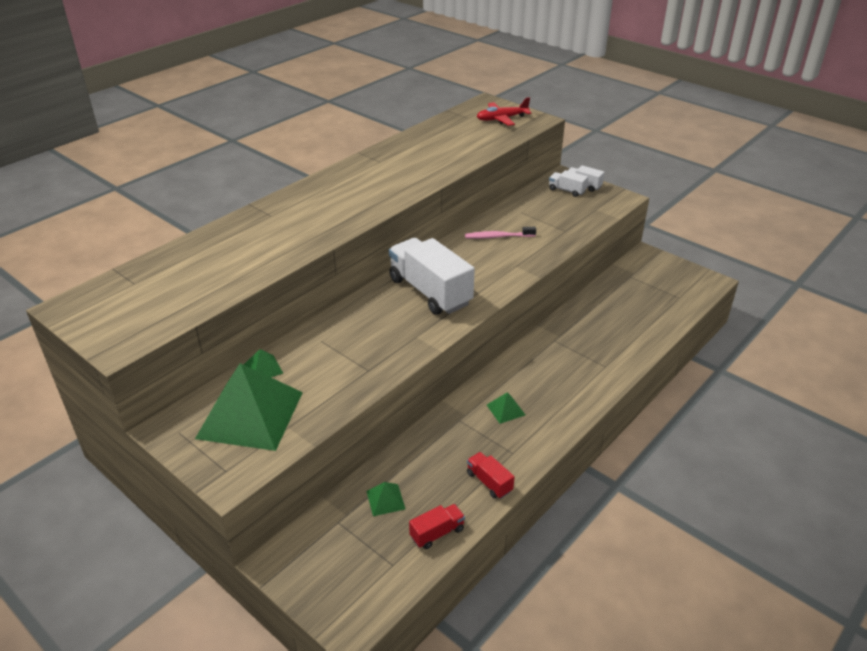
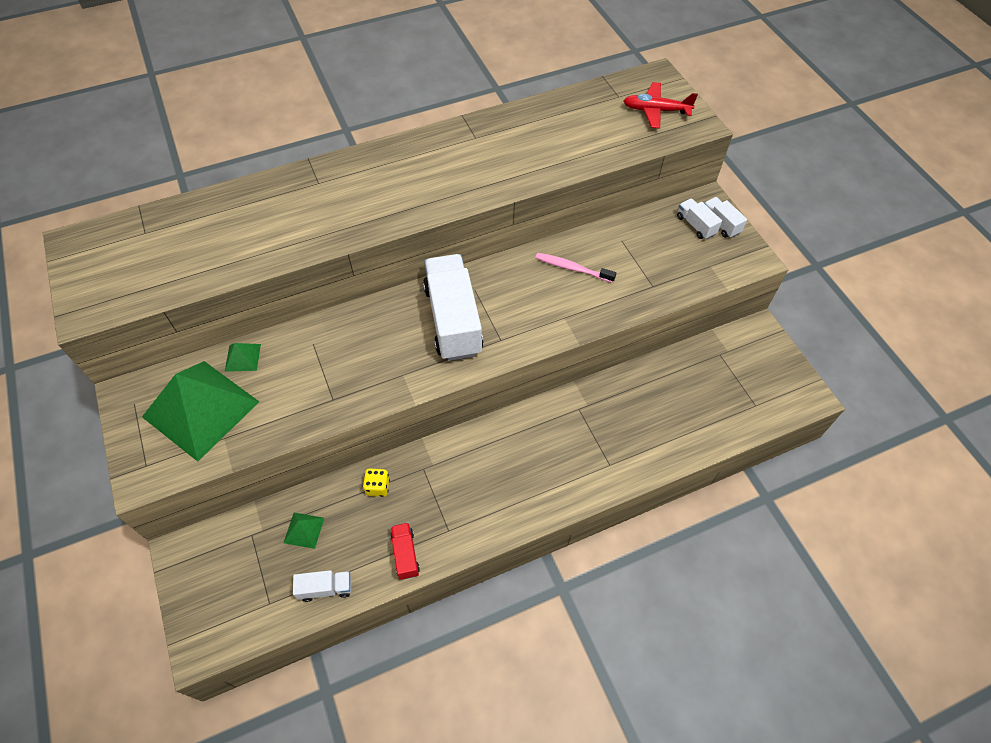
camera: 25 degrees right, 20 degrees up
(429, 446) = (378, 487): none -> yellow dice
(437, 533) = (325, 588): red truck -> white truck
(505, 409) = (474, 476): green pyramid -> none

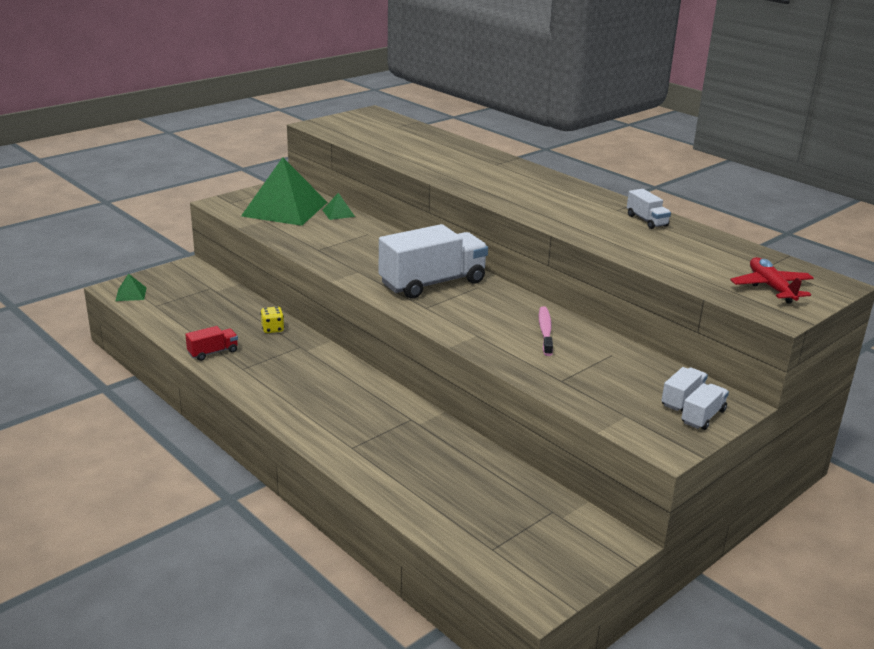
camera: 70 degrees right, 30 degrees down
(304, 530) = (221, 306): green pyramid -> green pyramid (131, 294)
(325, 588) = (173, 324): white truck -> white truck (646, 220)

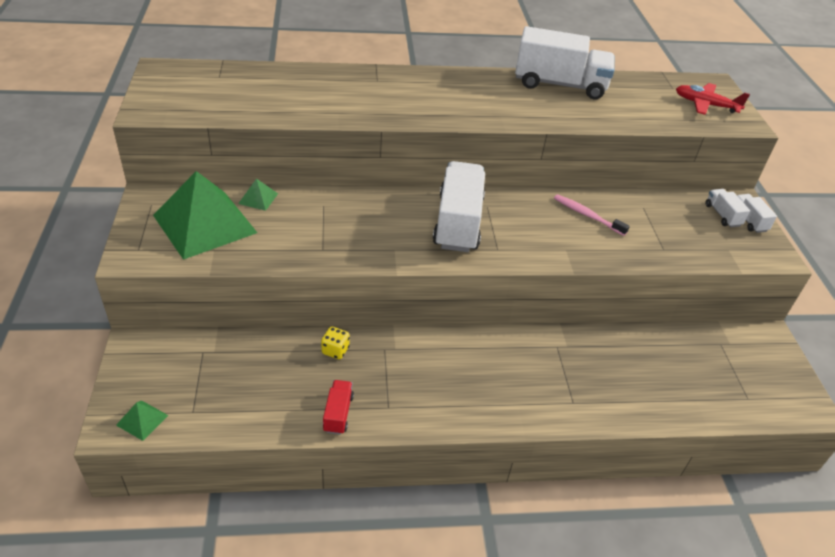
camera: 55 degrees left, 15 degrees up
(646, 220) = (560, 85): white truck -> white truck, size x2.19

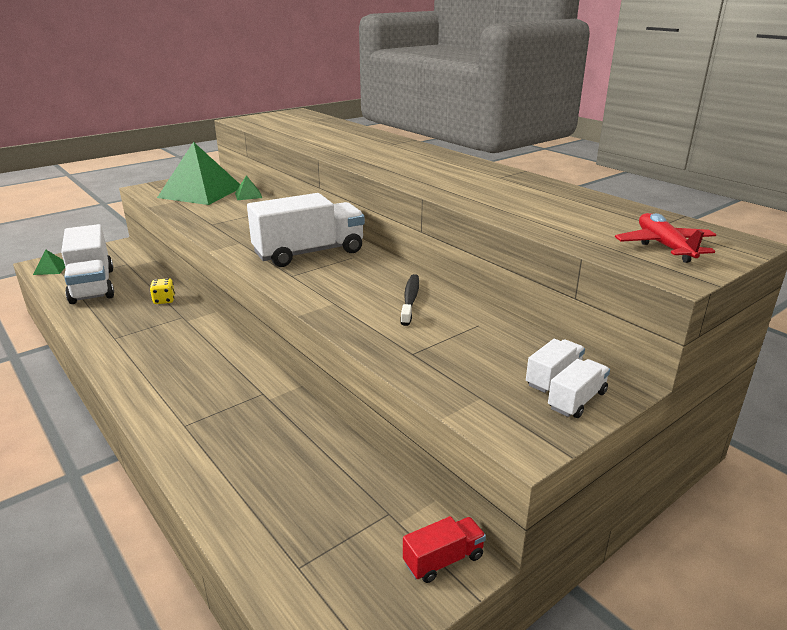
camera: 60 degrees right, 15 degrees down
(338, 413) = (94, 322): red truck -> red truck (443, 560)
(560, 85) = (529, 185): white truck -> white truck (92, 285)
(587, 215) = (410, 300): pink toothbrush -> black toothbrush

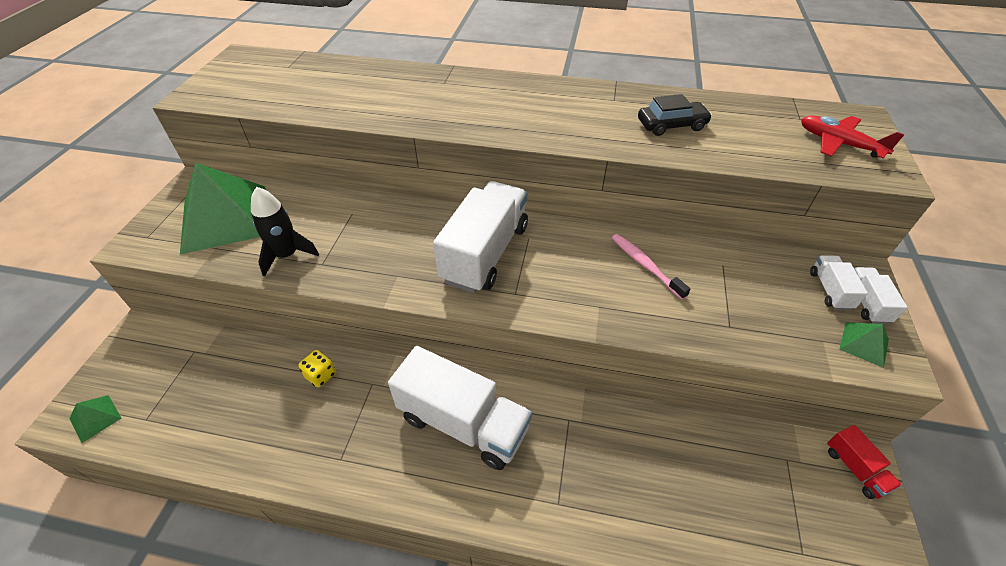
camera: 40 degrees left, 20 degrees up
(92, 285) = (199, 408): white truck -> white truck (463, 423)
(201, 215) = (287, 255): none -> black rocket
(248, 195) = (292, 197): green pyramid -> green pyramid (864, 344)
(410, 300) = (645, 266): black toothbrush -> pink toothbrush
(443, 560) = (855, 469): red truck -> red truck turned 135 degrees clockwise
(516, 198) = (671, 125): none -> black car

